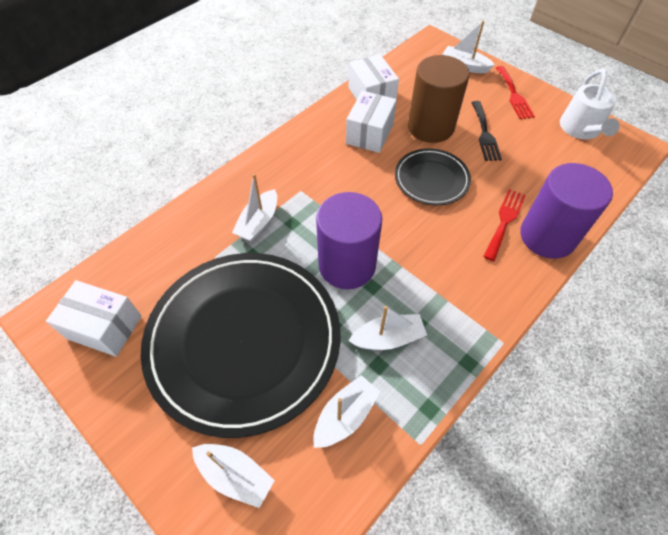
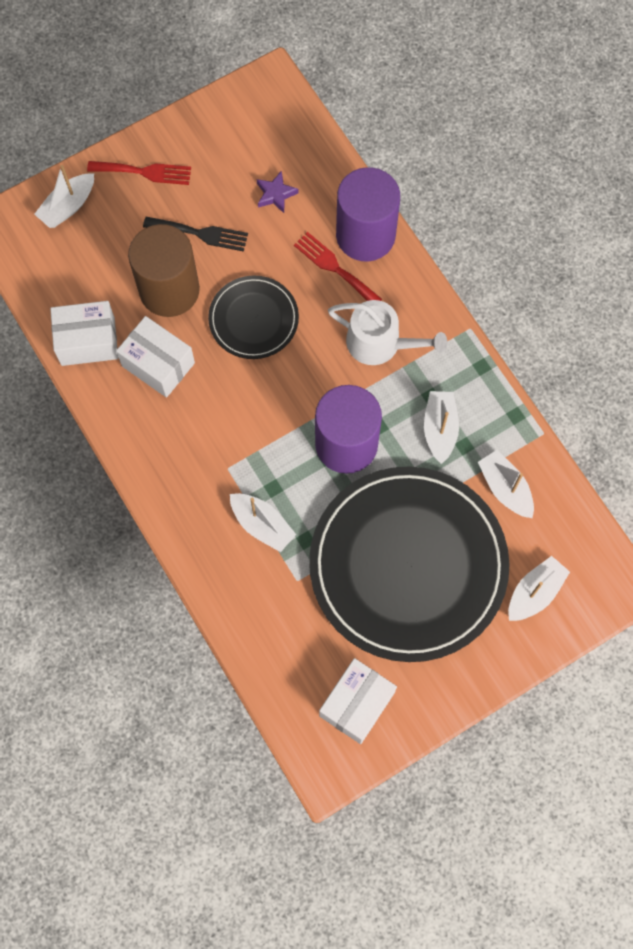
camera: 75 degrees left, 15 degrees up
(545, 169) = (276, 194): none -> purple star
(581, 129) = (227, 126): white watering can -> white watering can (380, 343)

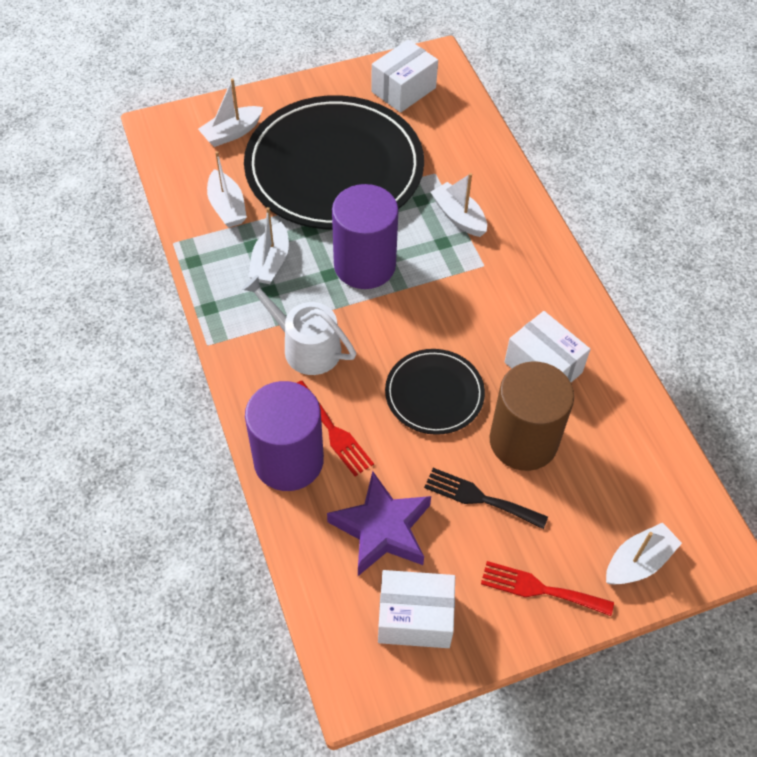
camera: 170 degrees left, 15 degrees down
(88, 341) = (618, 403): white box -> white box (415, 617)
(276, 194) = (382, 529): purple star -> purple star, size x1.98

